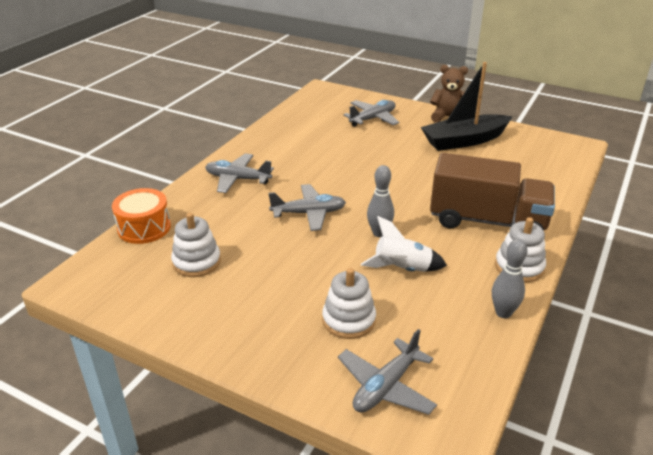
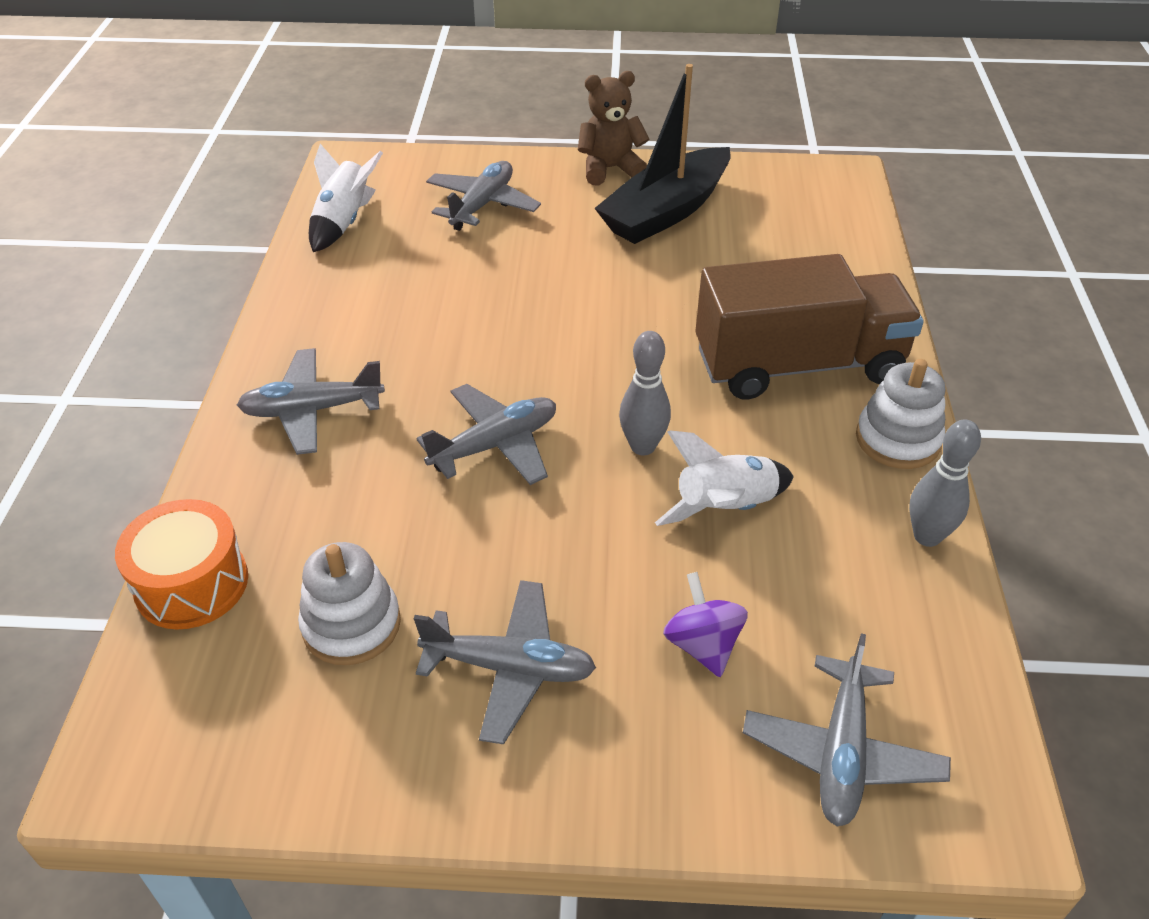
camera: 25 degrees left, 10 degrees up
(252, 299) = (509, 668): none -> grey plane
(303, 112) = (343, 223): none -> white rocket
(349, 320) = (702, 644): white stacking toy -> purple spinning top

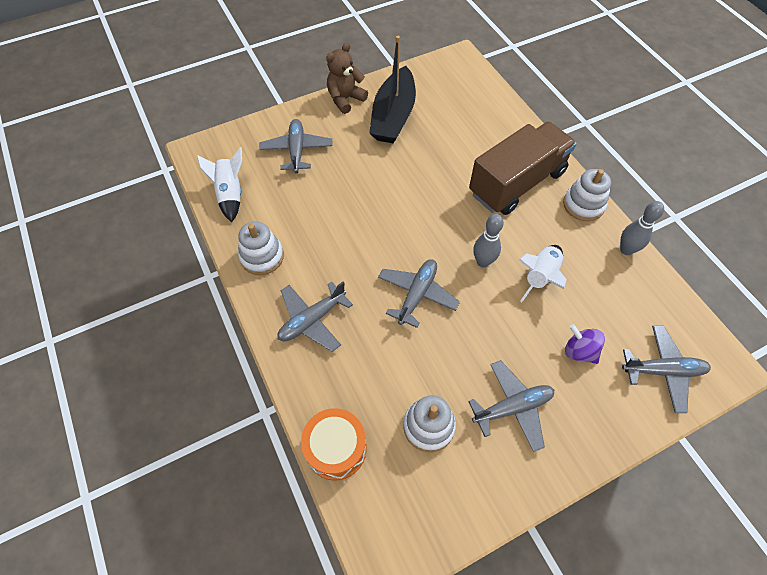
camera: 30 degrees left, 15 degrees up
(316, 308) = (262, 256): none -> white stacking toy
(842, 752) = (662, 371): grey plane -> grey plane turned 75 degrees counterclockwise

